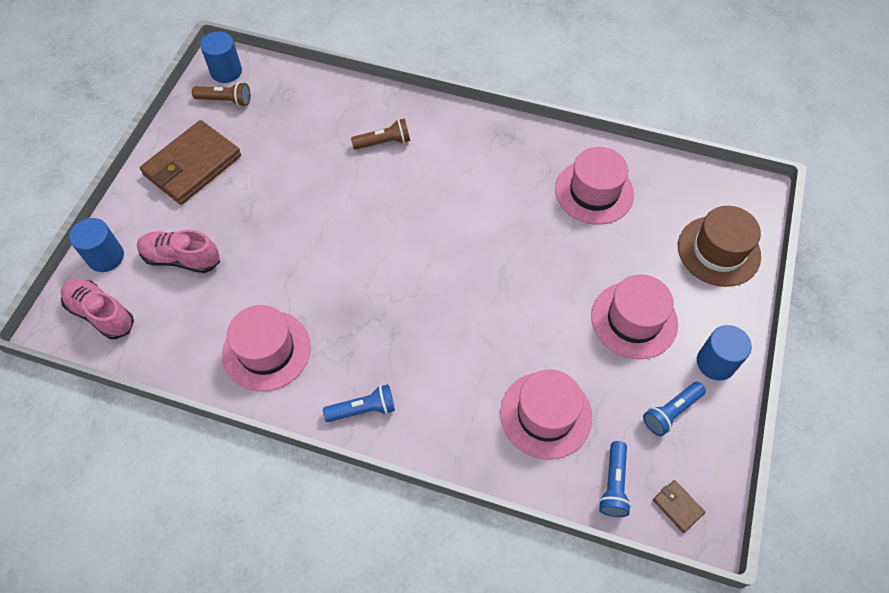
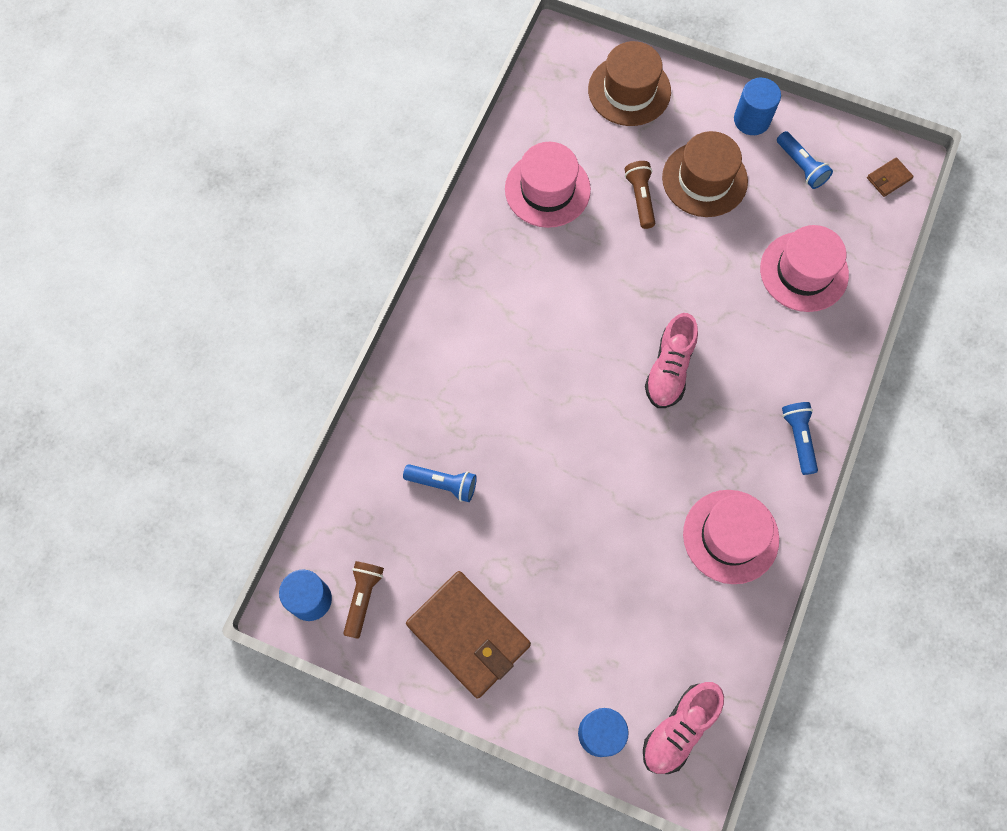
camera: 85 degrees left, 10 degrees up
(182, 258) = (608, 638): pink shoe -> pink shoe (669, 369)
(384, 142) = (455, 402): brown flashlight -> brown flashlight (640, 198)
(613, 484) = (870, 225): blue flashlight -> blue flashlight (443, 484)
(634, 320) = (704, 179): pink hat -> brown hat

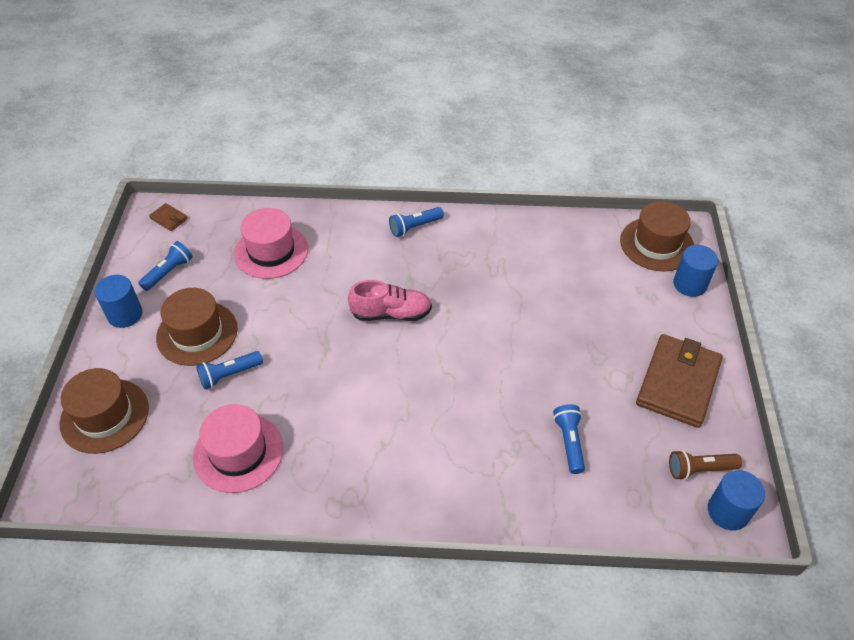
camera: 110 degrees left, 20 degrees down
(640, 198) = (229, 375): brown flashlight -> blue flashlight
(679, 729) = (656, 244): pink shoe -> brown hat
(730, 536) = (508, 247): pink hat -> none

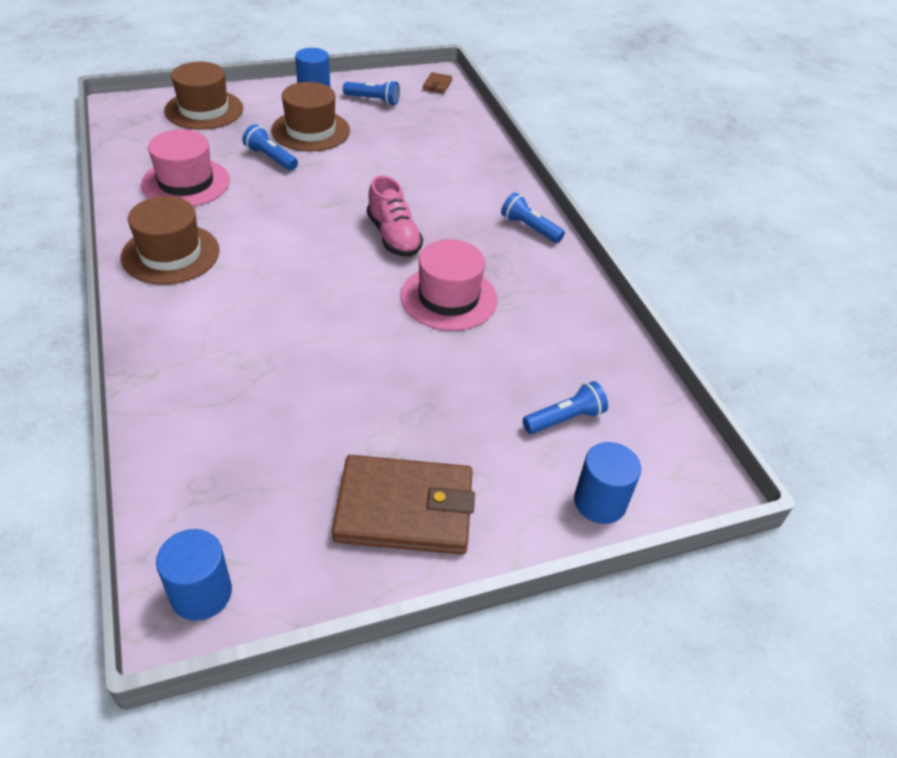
camera: 65 degrees right, 5 degrees down
(271, 251) = (433, 146): pink hat -> pink hat (448, 298)
(569, 442) = (267, 409): blue flashlight -> blue flashlight (565, 419)
(656, 244) = (655, 452): brown hat -> brown hat (170, 254)
(699, 469) = (263, 551): brown flashlight -> none

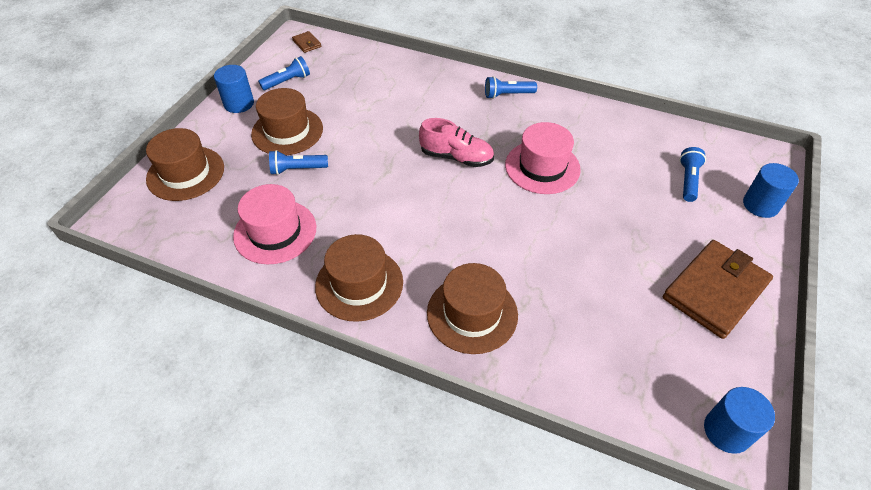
camera: 45 degrees left, 5 degrees up
(198, 336) = (472, 313): none -> brown hat

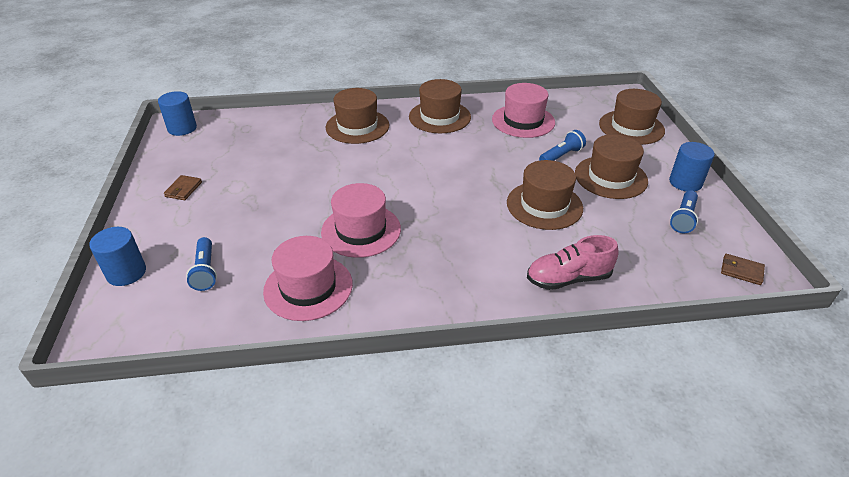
camera: 150 degrees right, 10 degrees down
(372, 130) = (544, 205): none -> brown hat
(456, 157) = (446, 210): pink shoe -> pink shoe (568, 278)
(507, 95) = (449, 298): blue flashlight -> none
(605, 137) = (308, 287): none -> pink hat
(715, 290) = (183, 189): brown wallet -> brown wallet, size x0.42

